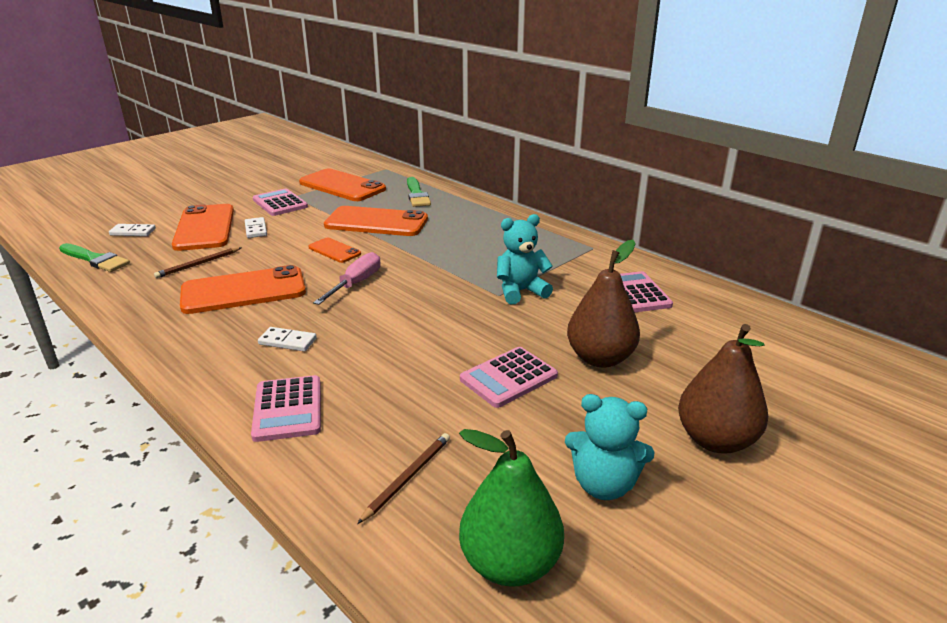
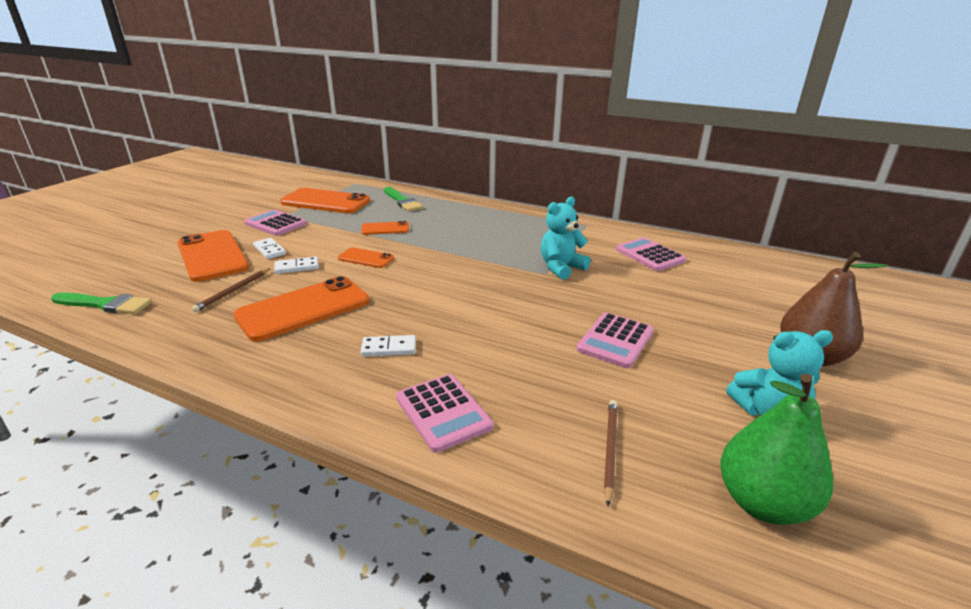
camera: 20 degrees left, 0 degrees up
(133, 232) = (131, 271): white domino -> white domino (297, 267)
(356, 284) = (411, 284): pink screwdriver -> none
(376, 222) = (385, 229): orange phone -> orange phone, size x0.51
(600, 358) = (671, 310): brown pear -> none

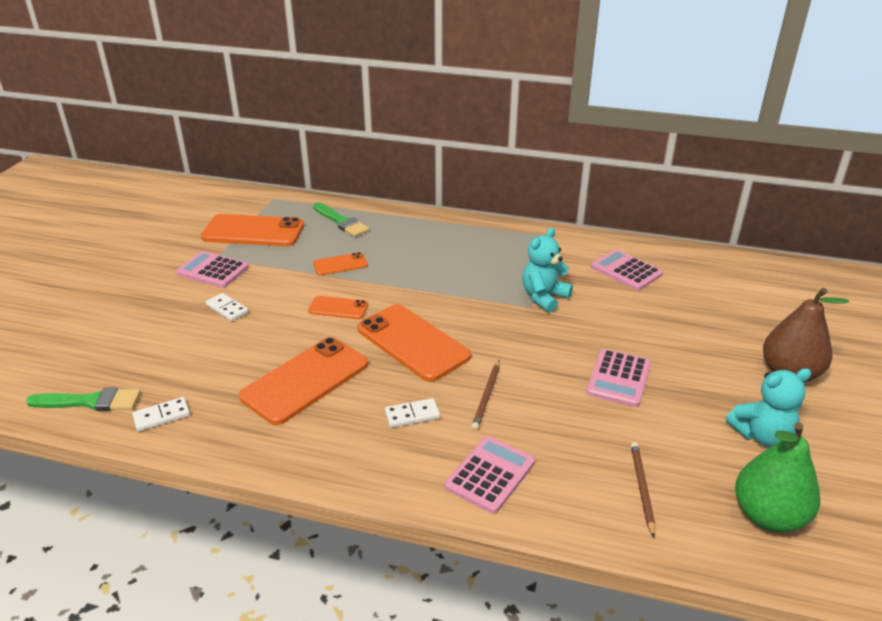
camera: 10 degrees left, 5 degrees up
(212, 256) = (167, 324): orange phone -> orange phone (412, 342)
(233, 291) = (219, 368): brown pencil -> brown pencil (487, 396)
(297, 267) = (270, 328): white domino -> white domino (161, 416)
(443, 412) = (490, 474): pink calculator -> pink calculator turned 105 degrees counterclockwise

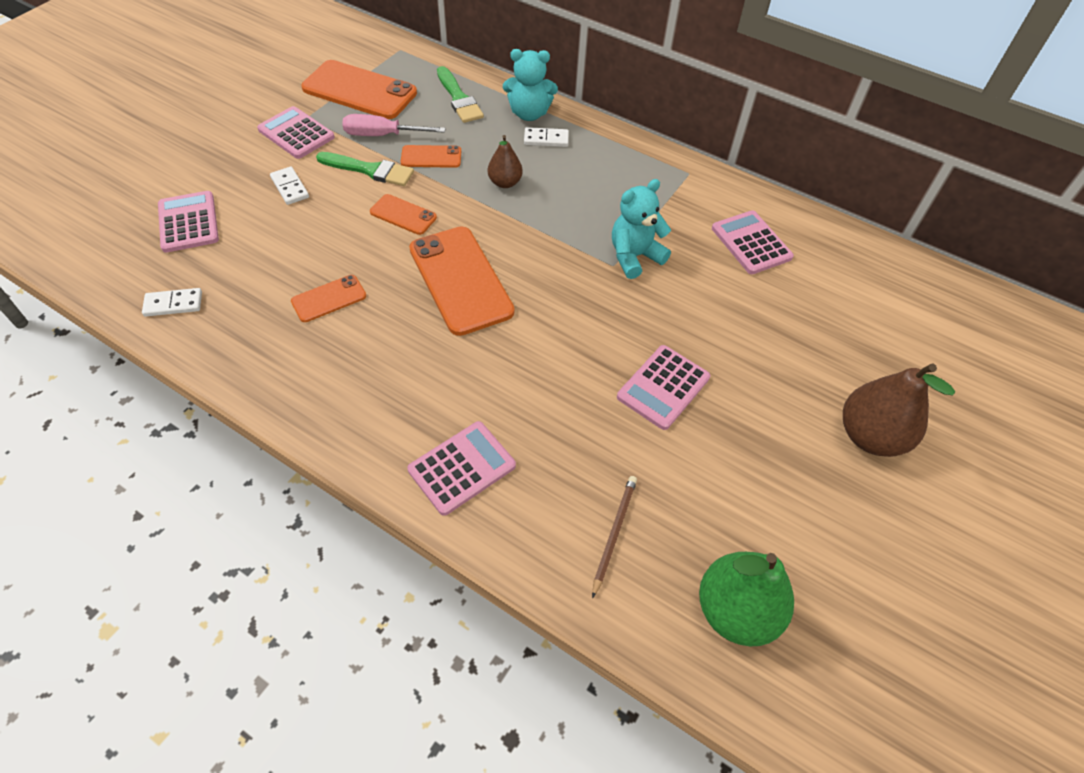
camera: 15 degrees right, 20 degrees up
(90, 402) = (115, 269): green brush -> green brush (370, 170)
(145, 352) = (188, 222): none -> pink calculator
(290, 258) = (383, 135): none -> pink screwdriver
(305, 380) = (329, 299): orange phone -> orange phone, size x0.51
(411, 270) = (505, 183): none -> brown pear
(412, 415) = (417, 372): white domino -> white domino (546, 139)
(487, 396) = (506, 370): brown pencil -> none
(762, 435) = (788, 507): turquoise teddy bear -> turquoise teddy bear (529, 113)

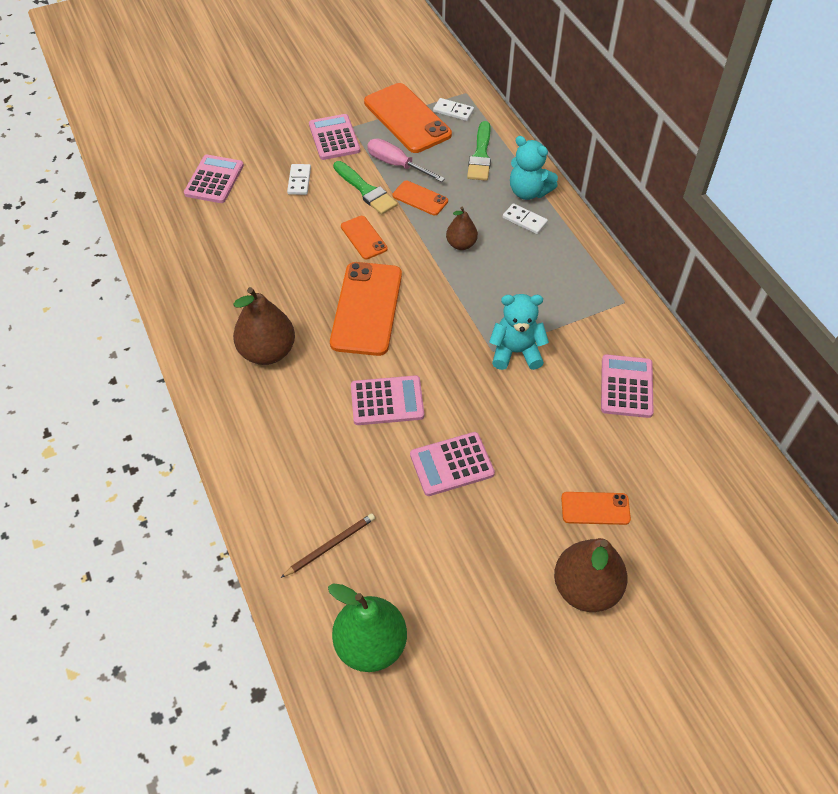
camera: 35 degrees right, 0 degrees up
(173, 304) = (166, 237): white domino -> white domino (453, 111)
(329, 299) = (266, 280): orange phone -> orange phone (595, 508)
(388, 370) = (267, 352): none -> brown pear
(462, 468) = (265, 445): pink calculator -> pink calculator (387, 401)

